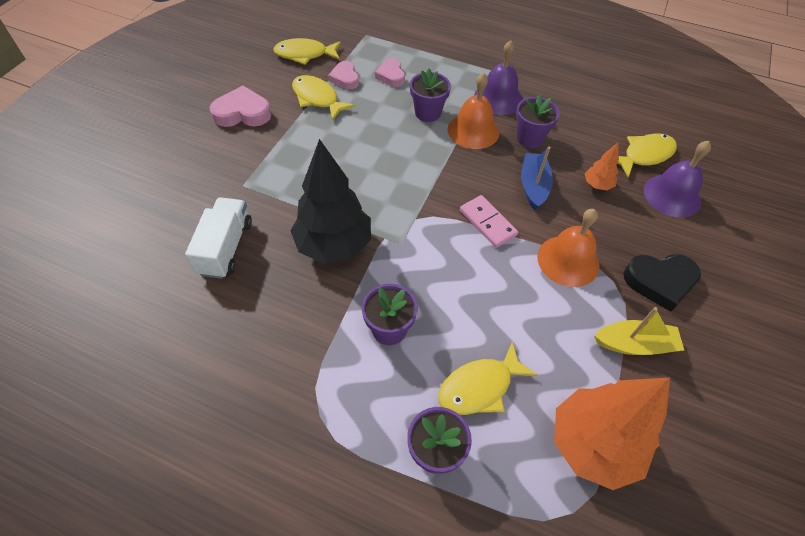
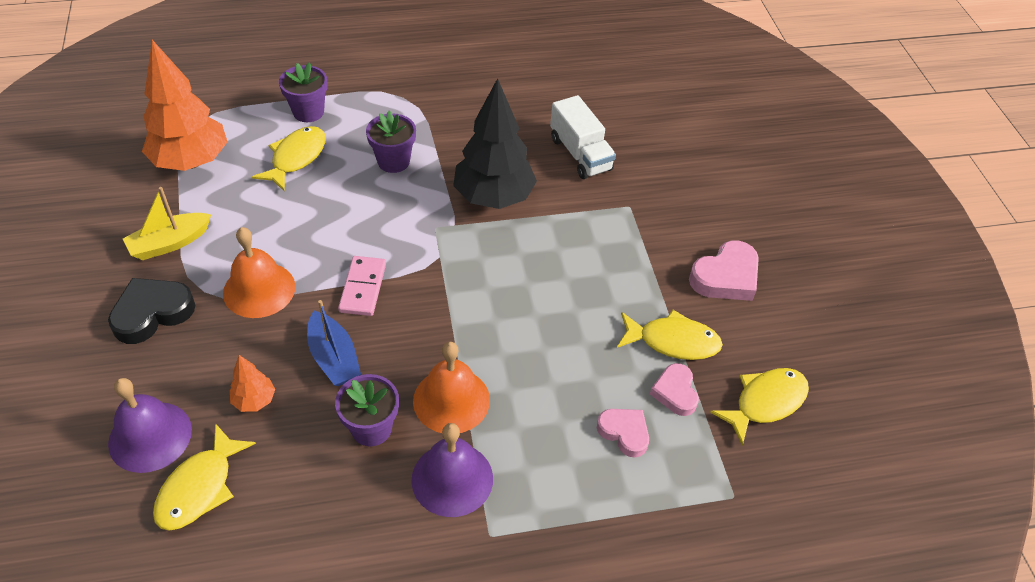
camera: 145 degrees right, 5 degrees down
(345, 78) = (675, 392): pink heart -> pink heart turned 135 degrees counterclockwise
(428, 113) = (527, 396): purple flower pot -> none
(487, 223) = (363, 288): pink domino -> pink domino turned 75 degrees clockwise

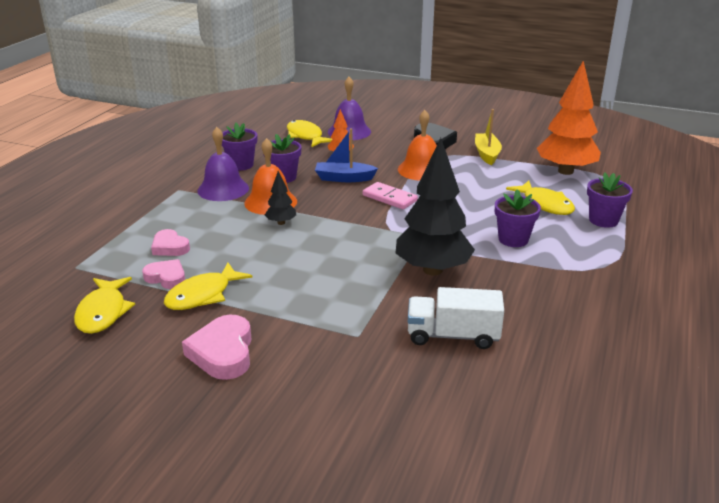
camera: 125 degrees right, 20 degrees down
(362, 509) = (241, 165): none -> purple flower pot
(493, 359) = (281, 223): none -> black tree
(624, 433) = (170, 247): pink heart -> pink heart turned 60 degrees clockwise

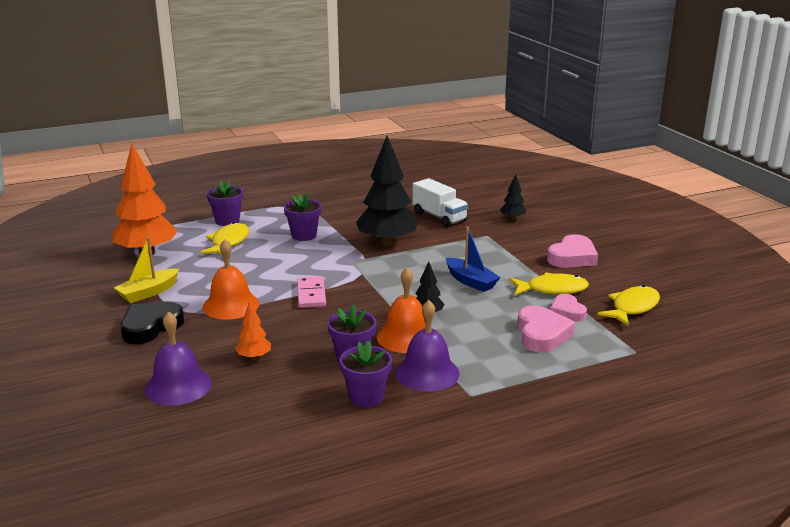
camera: 135 degrees left, 5 degrees down
(170, 247) = (542, 334): pink heart -> pink heart, size x1.54
(305, 136) = (231, 405): yellow fish -> none
(344, 178) = (306, 329): blue boat -> blue boat (471, 281)
(371, 386) = (512, 218): none -> black tree

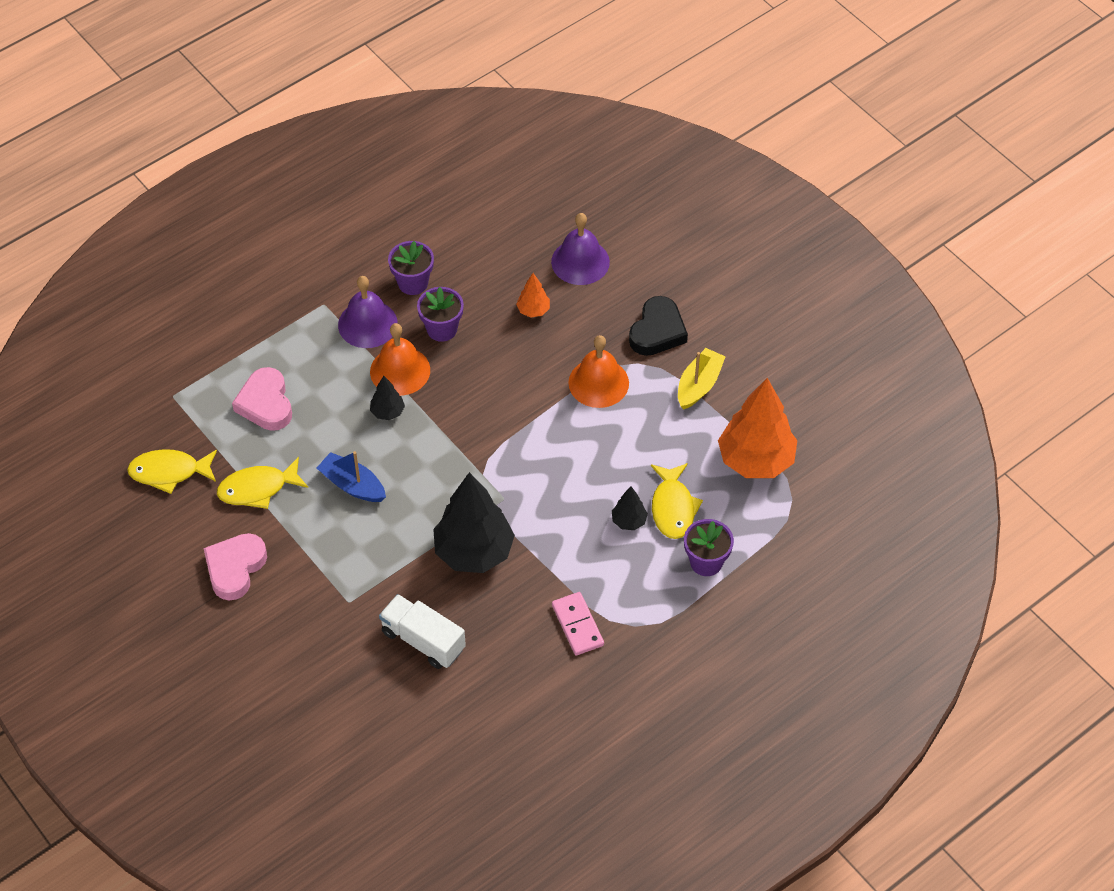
camera: 165 degrees right, 30 degrees up
(304, 235) = (587, 546): purple flower pot -> none
(311, 294) = (522, 420): pink domino -> pink domino (577, 625)
(512, 218) = (319, 660): black tree -> black tree (629, 521)
(567, 311) = (240, 449): pink heart -> none
(632, 308) = (169, 472): yellow fish -> yellow fish turned 60 degrees clockwise

